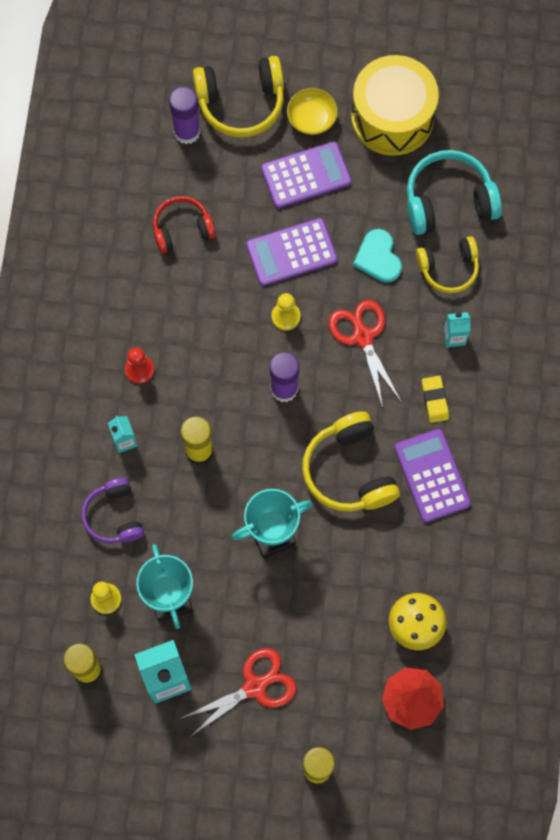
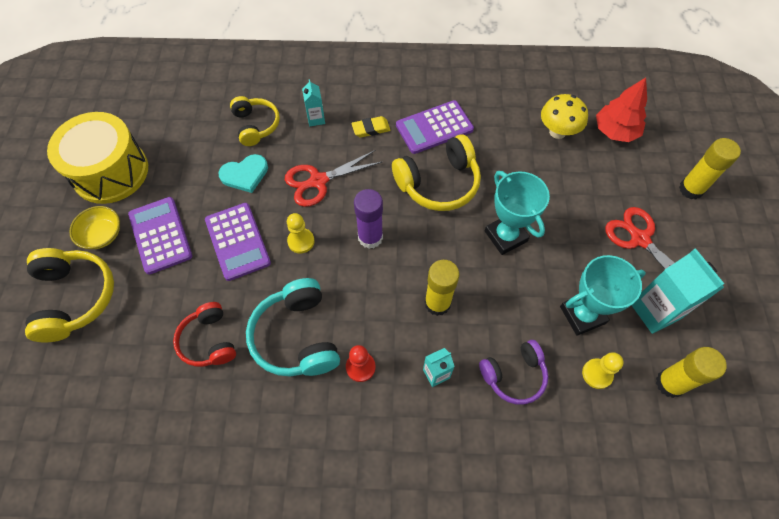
camera: 95 degrees left, 10 degrees down
(187, 132) = (100, 347): purple glue stick -> none
(448, 201) = (195, 128): turquoise headphones -> turquoise headphones (297, 336)

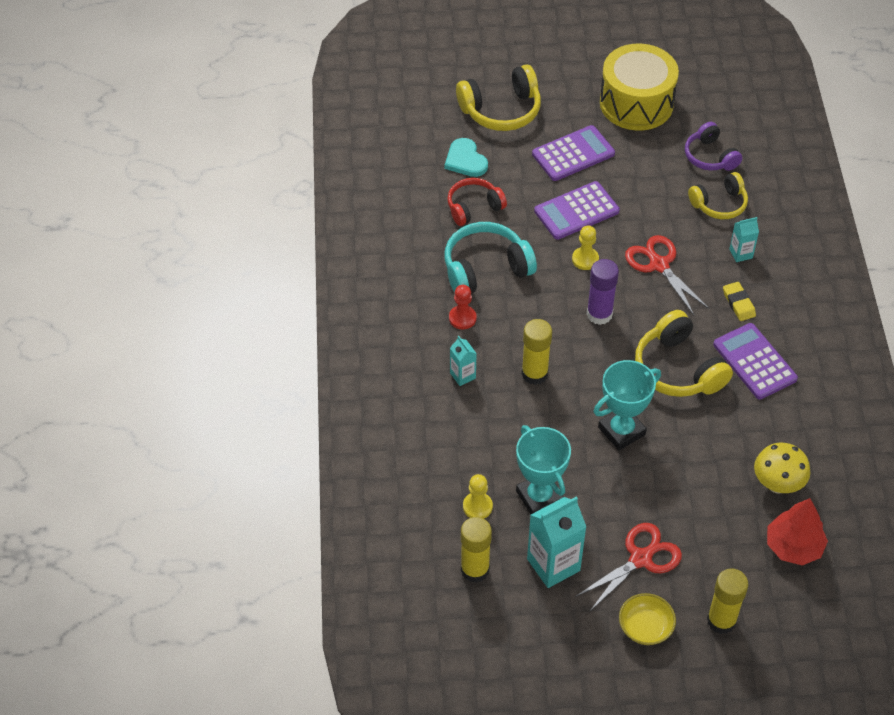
camera: 85 degrees right, 10 degrees down
(102, 235) = (566, 113): yellow bowl -> yellow bowl (645, 627)
(245, 174) = (655, 205): turquoise heart -> turquoise heart (465, 160)
(514, 375) = (468, 437): purple headphones -> purple headphones (710, 156)

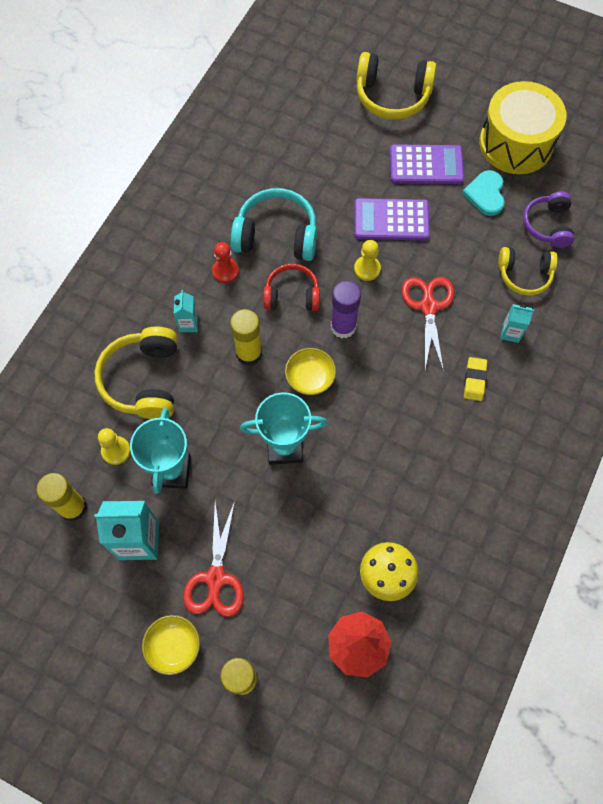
camera: 30 degrees right, 15 degrees up
(465, 160) = (330, 128): turquoise heart -> turquoise heart (485, 194)
(474, 207) = (306, 174): red headphones -> red headphones (292, 295)
(601, 367) = (310, 378): none -> yellow bowl
(640, 559) = (215, 578): red scissors -> red scissors turned 105 degrees clockwise
(678, 369) = (375, 415): yellow headphones -> yellow headphones (144, 380)
(754, 362) = (449, 444): purple calculator -> none

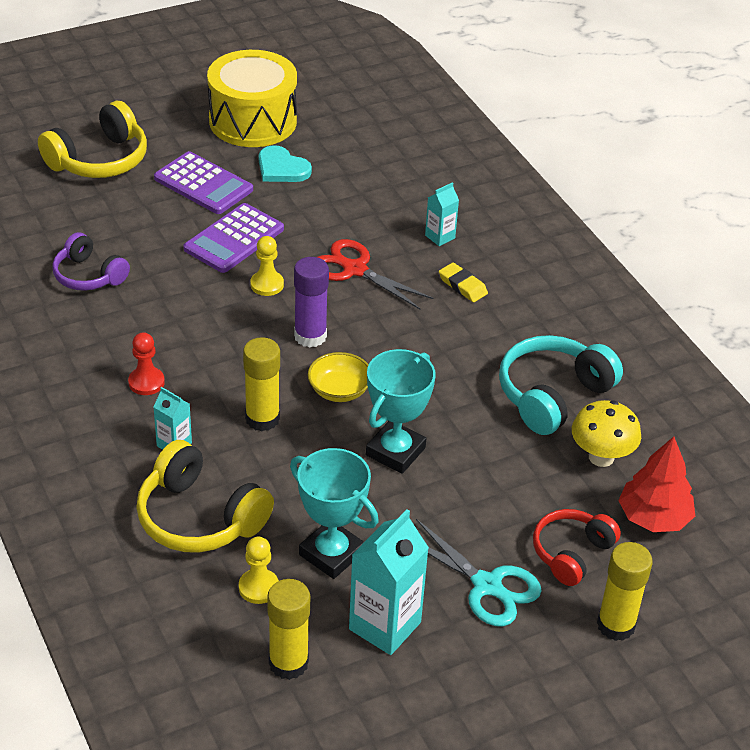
camera: 55 degrees left, 25 degrees down
(173, 646) = (531, 662): yellow bowl -> none
(215, 578) = (487, 585): red scissors -> turquoise scissors
(276, 235) = (152, 323): turquoise headphones -> turquoise headphones (553, 395)
(292, 295) = (233, 351): red headphones -> red headphones (571, 553)
(426, 165) = (203, 184): purple calculator -> purple calculator turned 90 degrees clockwise
(524, 275) = (392, 195): yellow headphones -> none
(548, 225) = (359, 153): purple headphones -> purple headphones (89, 275)

